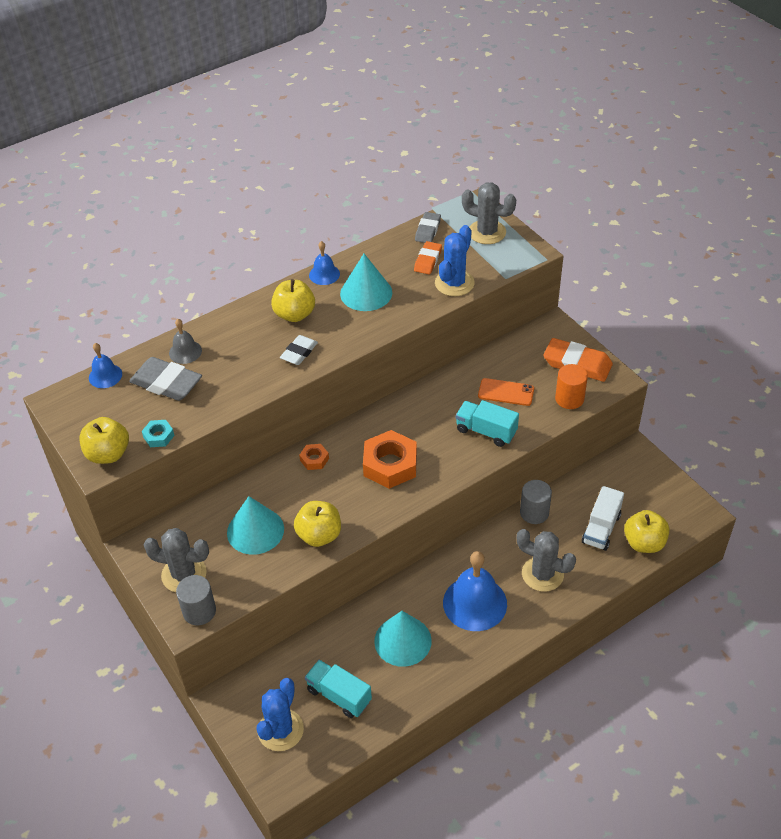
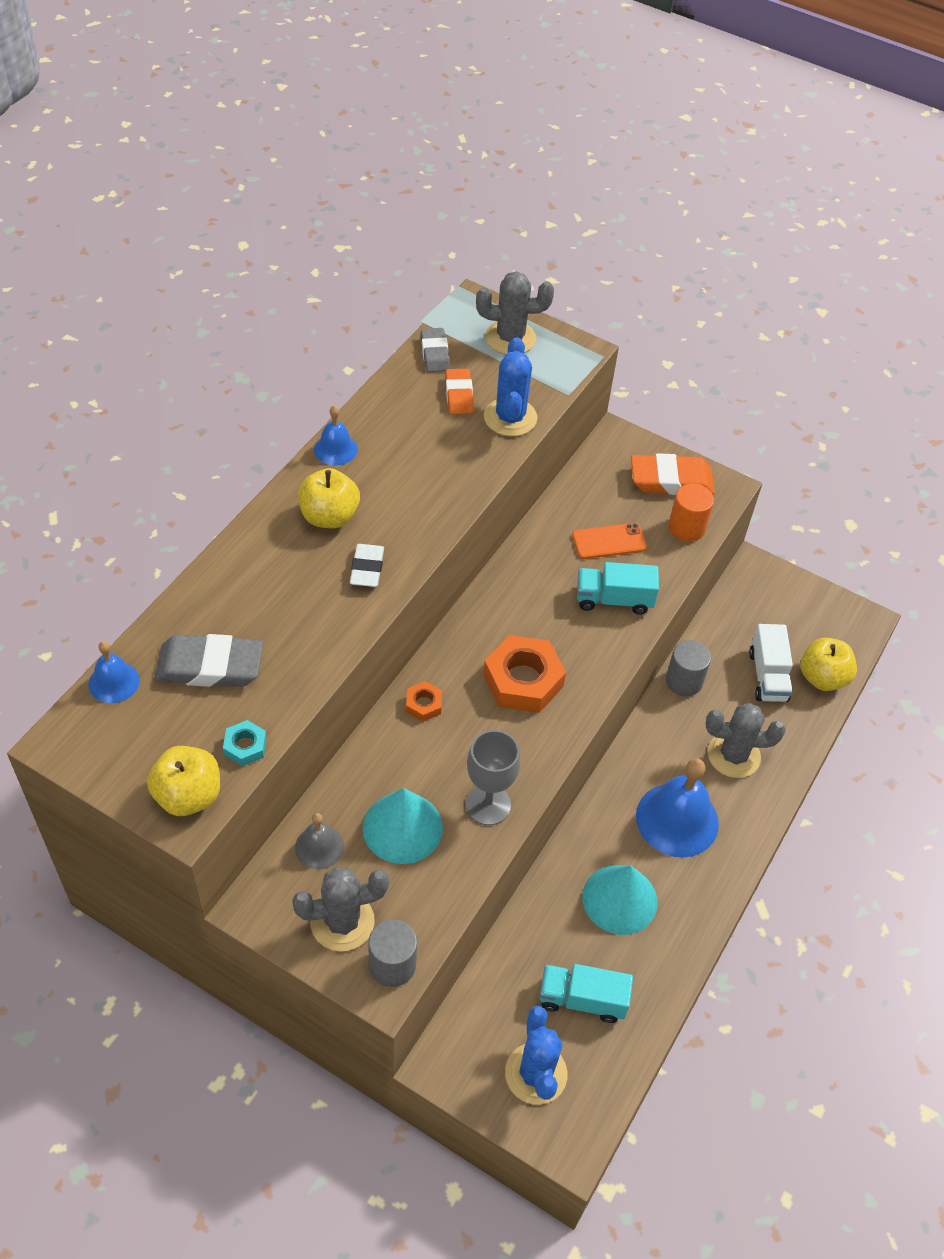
camera: 30 degrees left, 5 degrees up
(185, 352) = (209, 613): grey bell -> grey bell (319, 847)
(319, 535) = (488, 805): yellow apple -> grey goblet
(366, 293) = (406, 460): turquoise cone -> none

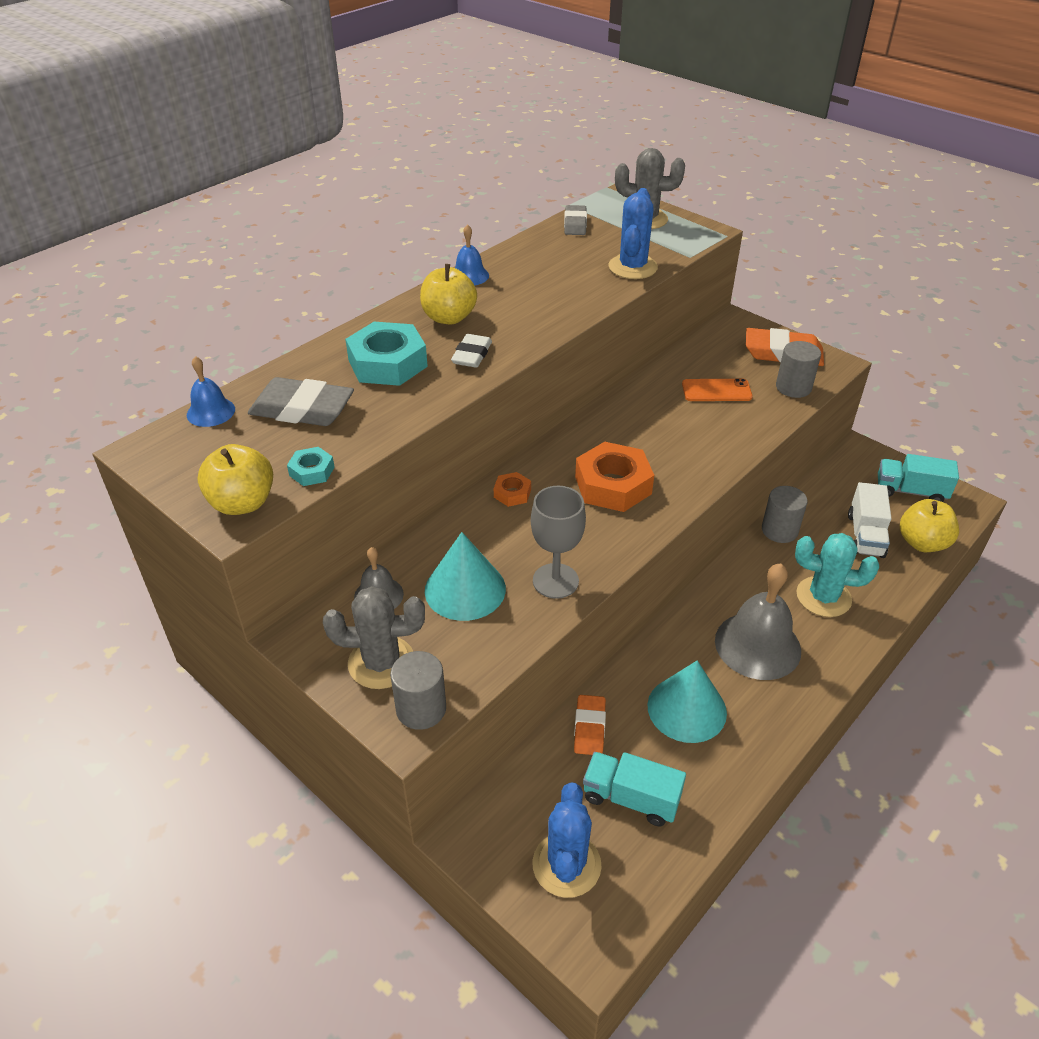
camera: 15 degrees right, 10 degrees down
(281, 591) = (387, 363): none -> turquoise nut
(459, 395) = (589, 250): orange eraser -> orange eraser (589, 728)
(614, 599) = (714, 433): turquoise truck -> turquoise truck (910, 491)
(677, 819) = (757, 645): blue bell -> grey bell
(686, 528) = (793, 387): orange cylinder -> grey cylinder
(733, 755) = (823, 597): grey cactus -> turquoise cactus

